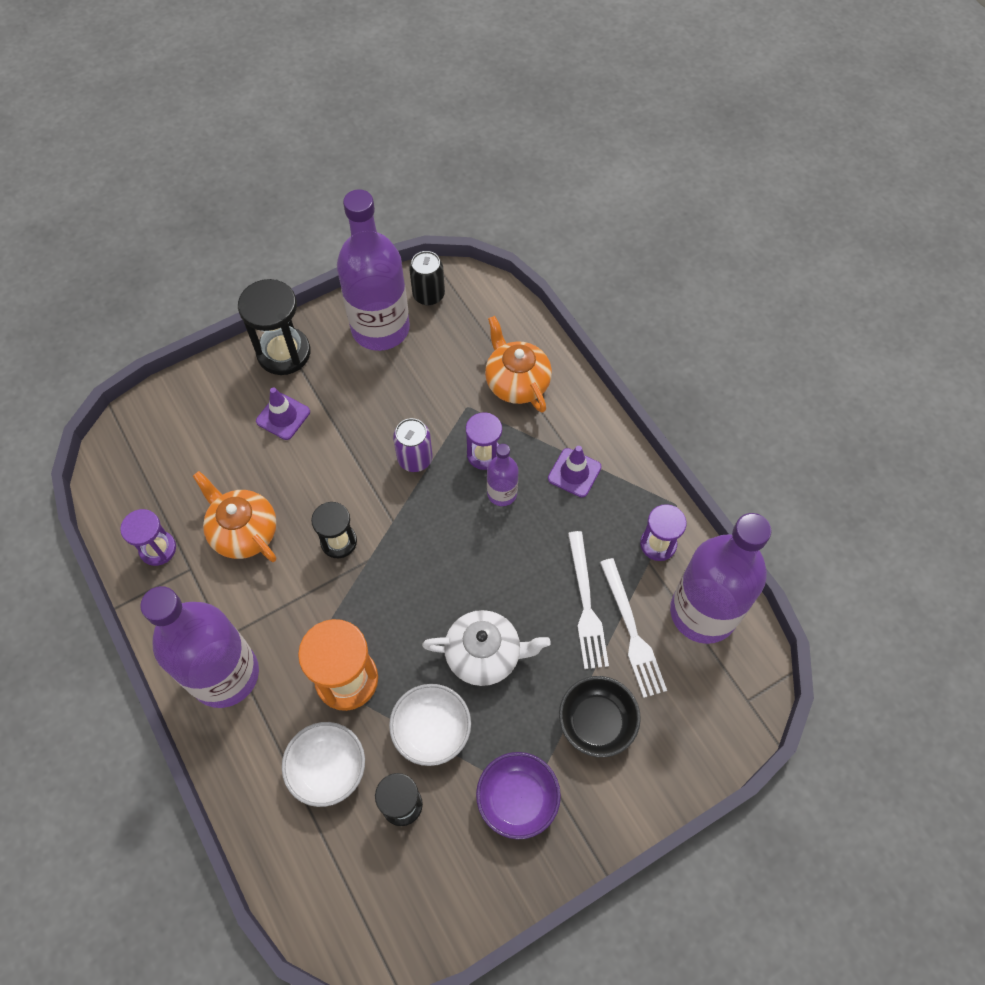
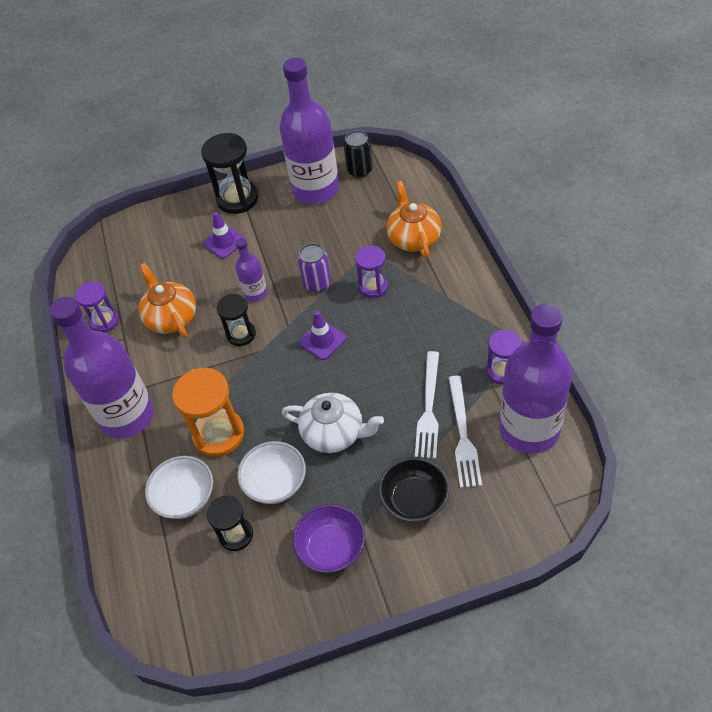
camera: 20 degrees right, 10 degrees down
(502, 493) = (380, 316): purple bottle -> purple bottle (255, 293)
(574, 473) = (444, 309): purple traffic cone -> purple traffic cone (322, 340)

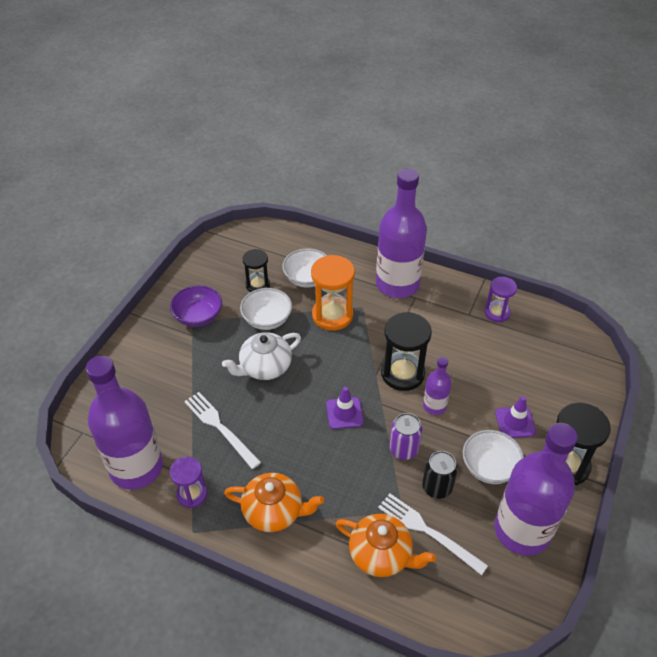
camera: 125 degrees right, 5 degrees down
(171, 317) = (462, 347): orange teapot -> orange teapot (274, 511)
(241, 334) = (402, 373): black hourglass -> black hourglass, size x1.62
(281, 231) = (489, 467): none -> white bowl
(360, 170) = (517, 587): black can -> black can (437, 487)
(373, 287) = (359, 481): purple hourglass -> none
(414, 500) = (175, 371): black bowl -> none
(463, 435) = (180, 429): white fork -> white fork (428, 531)

